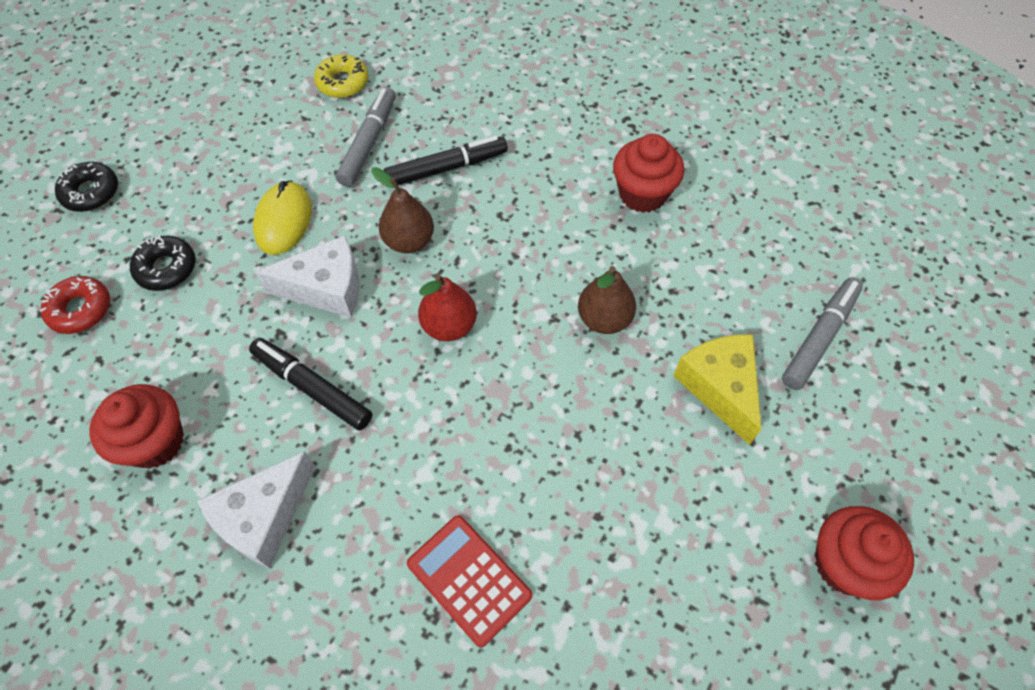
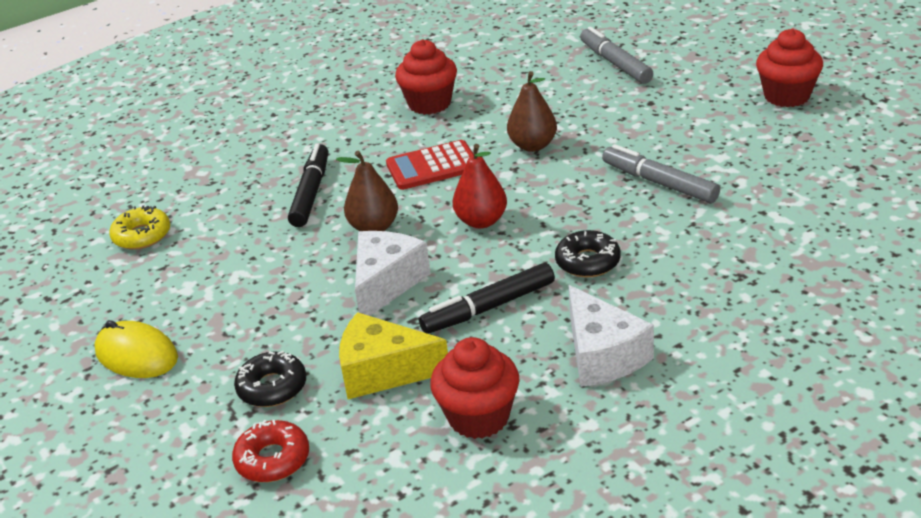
camera: 60 degrees left, 25 degrees down
(91, 192) = (111, 437): black donut -> black donut (587, 262)
(283, 220) = (282, 299): yellow mouse -> yellow mouse (136, 355)
(368, 143) = (237, 232): grey marker -> grey marker (660, 183)
(469, 579) = (719, 252): red calculator -> red calculator (432, 166)
(719, 387) = (627, 110): yellow cheese -> yellow cheese (383, 371)

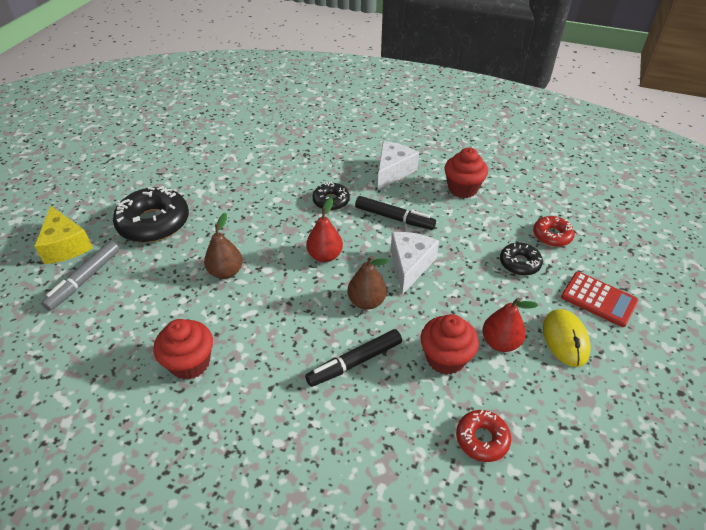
camera: 130 degrees left, 10 degrees up
(142, 236) = (482, 439): yellow donut -> red donut
(202, 301) = (500, 342): none -> red pear
(383, 371) = (469, 230): yellow cheese -> yellow cheese (66, 246)
(386, 283) = (410, 265): white cheese -> white cheese turned 120 degrees clockwise
(432, 166) = (280, 310): red calculator -> red calculator (598, 299)
(660, 183) = (240, 203): grey marker -> none
(678, 113) = (154, 223): none -> black donut
(786, 96) = (114, 188): red cupcake -> red cupcake (445, 358)

